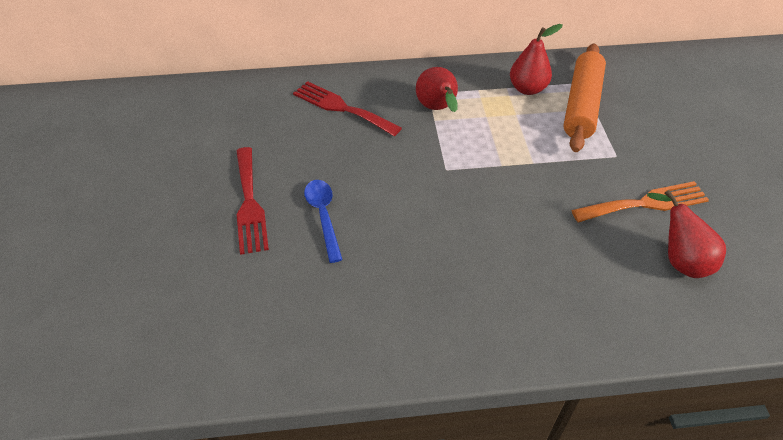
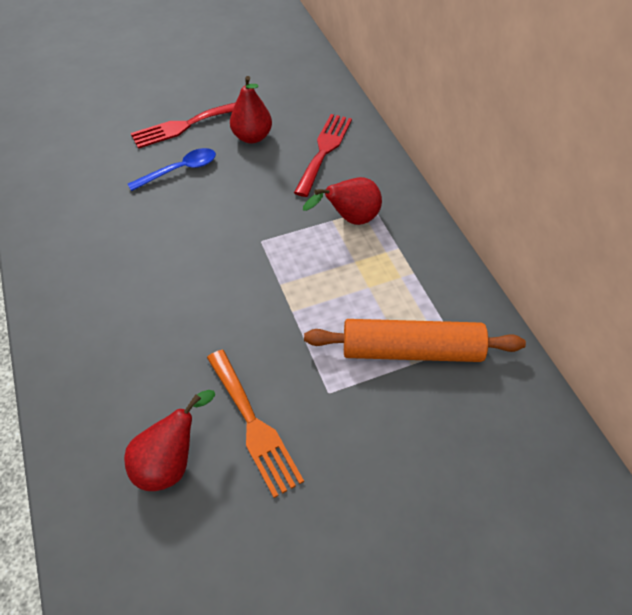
camera: 75 degrees right, 5 degrees up
(527, 89) = (420, 293): red pear -> red pear (252, 137)

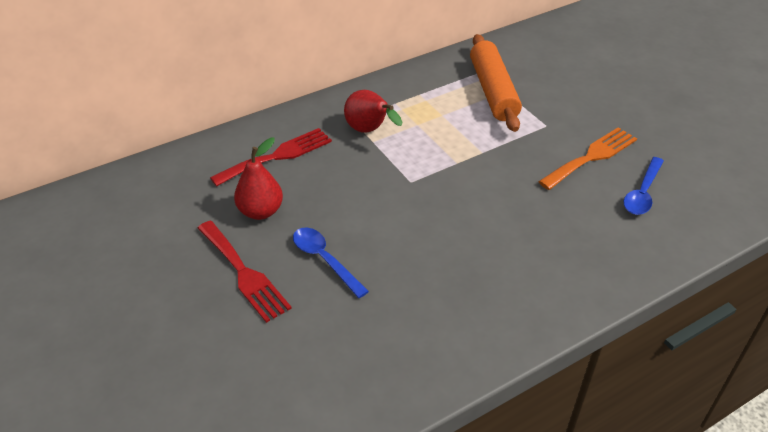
camera: 100 degrees left, 10 degrees down
(171, 462) = (642, 193): red pear -> blue spoon
(324, 150) = (277, 156): red fork -> red fork turned 135 degrees clockwise

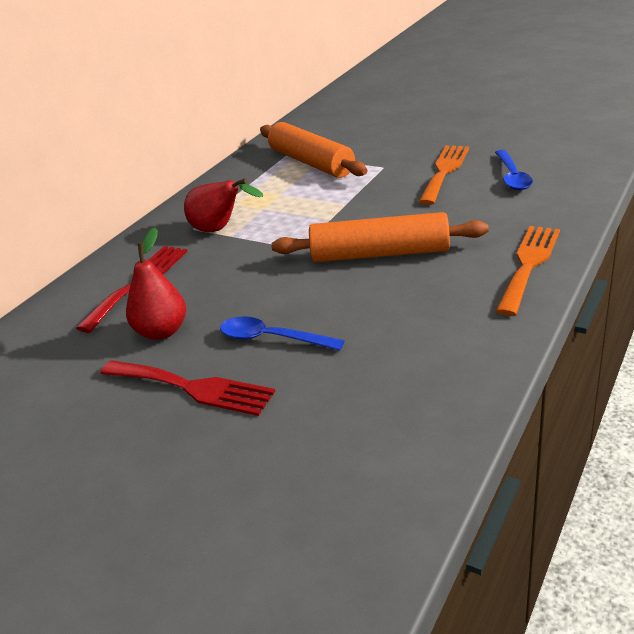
camera: 25 degrees left, 10 degrees down
(464, 220) = (380, 254): none -> orange rolling pin
(566, 296) = (529, 264): none -> orange fork

